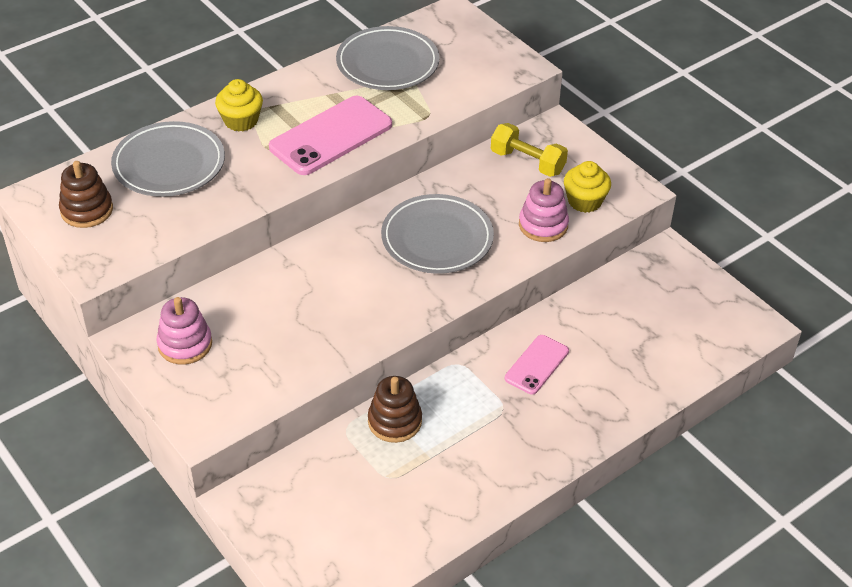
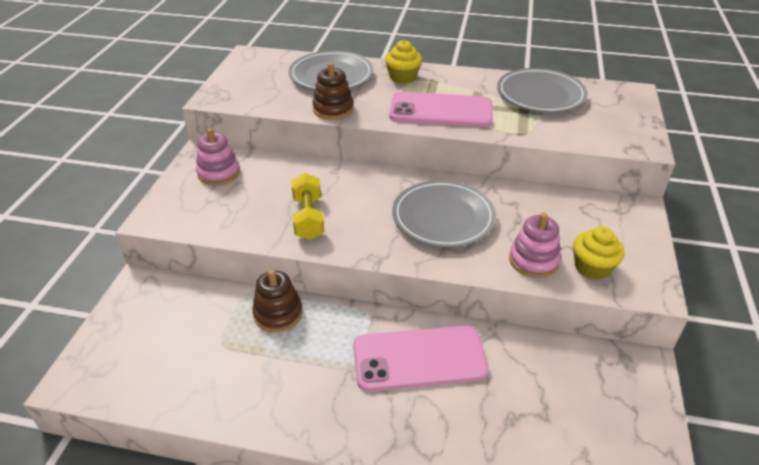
camera: 50 degrees right, 5 degrees down
(87, 210) = (259, 73): brown stacking toy -> brown stacking toy (333, 109)
(527, 162) = (581, 215): yellow dumbbell -> yellow dumbbell (308, 218)
(536, 365) = (419, 358): pink phone -> pink phone, size x1.76

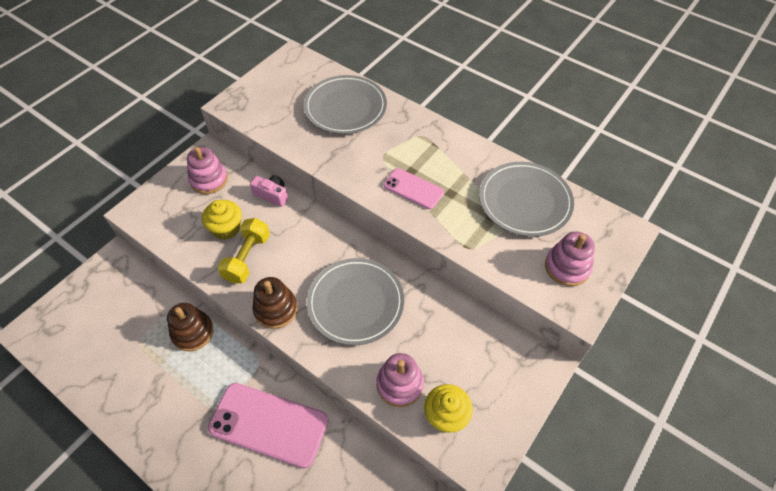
camera: 25 degrees right, 15 degrees up
(295, 166) = (272, 195): none -> pink camera
(333, 109) = (319, 153): brown stacking toy -> brown stacking toy (276, 309)
(403, 77) = (408, 131): yellow cupcake -> yellow cupcake (226, 228)
(441, 111) = (413, 189): pink phone -> pink phone, size x0.57
(611, 124) = (567, 267): none -> pink stacking toy

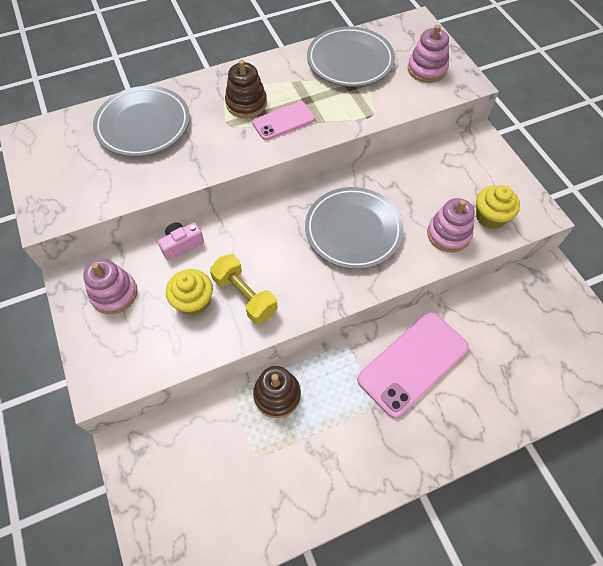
camera: 60 degrees left, 5 degrees up
(276, 309) = (320, 295): brown stacking toy -> brown stacking toy (246, 103)

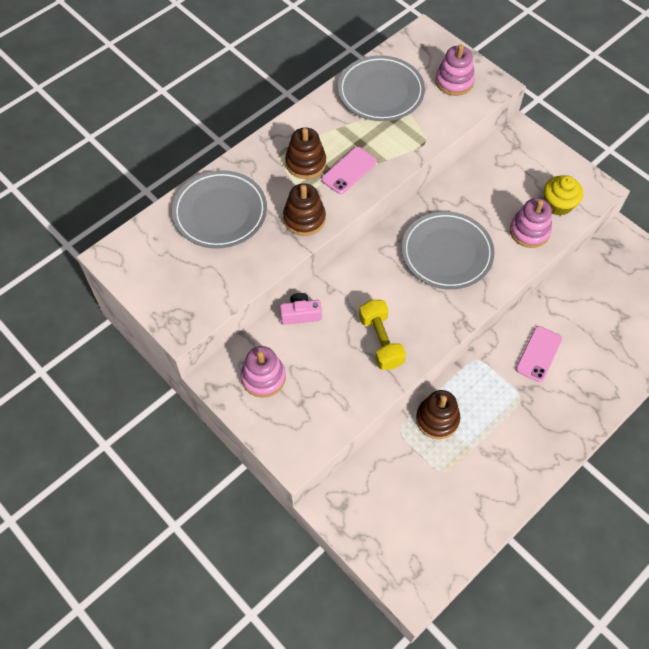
camera: 20 degrees left, 0 degrees up
(182, 244) = (300, 314): pink camera -> pink camera turned 45 degrees clockwise
(193, 301) = (338, 360): yellow cupcake -> none
(217, 152) = (304, 218): none -> brown stacking toy
(245, 296) = (381, 341): yellow dumbbell -> yellow dumbbell turned 45 degrees clockwise
(413, 363) = (538, 354): pink phone -> pink phone, size x0.57

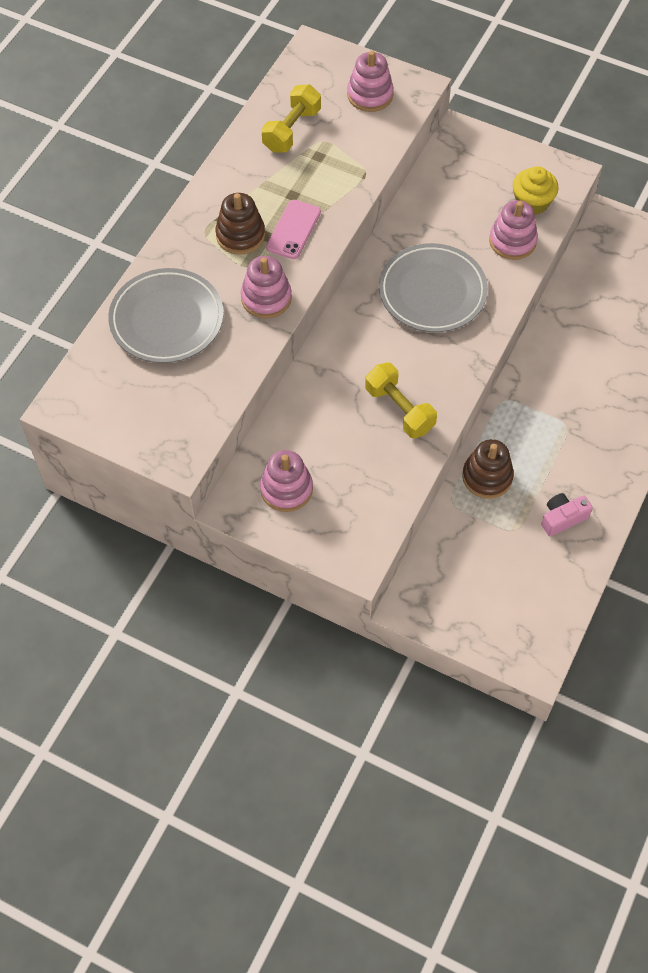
camera: 20 degrees left, 0 degrees up
(300, 314) = (298, 408): pink camera -> pink camera (562, 518)
(304, 218) = (266, 298): brown stacking toy -> pink stacking toy
(380, 92) = (291, 130): grey plate -> yellow dumbbell
(538, 354) = (568, 373): pink phone -> none

